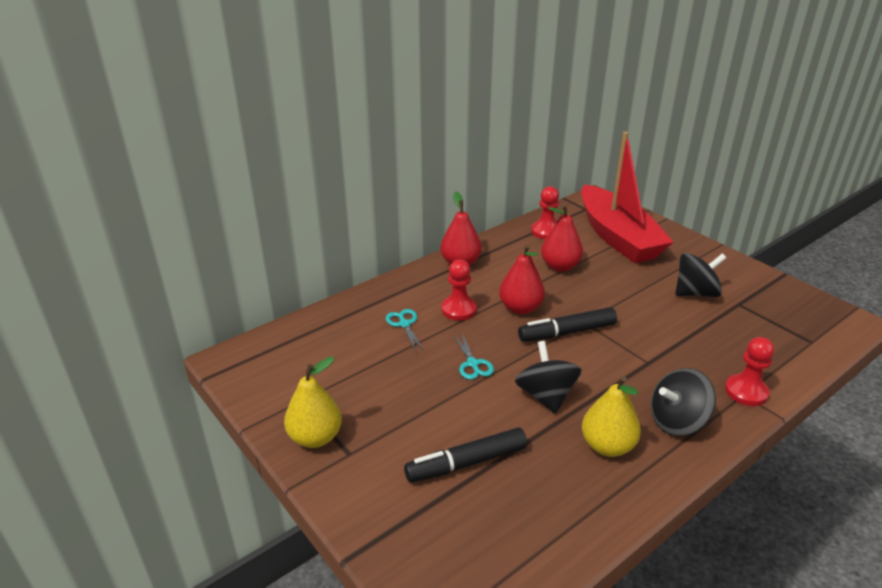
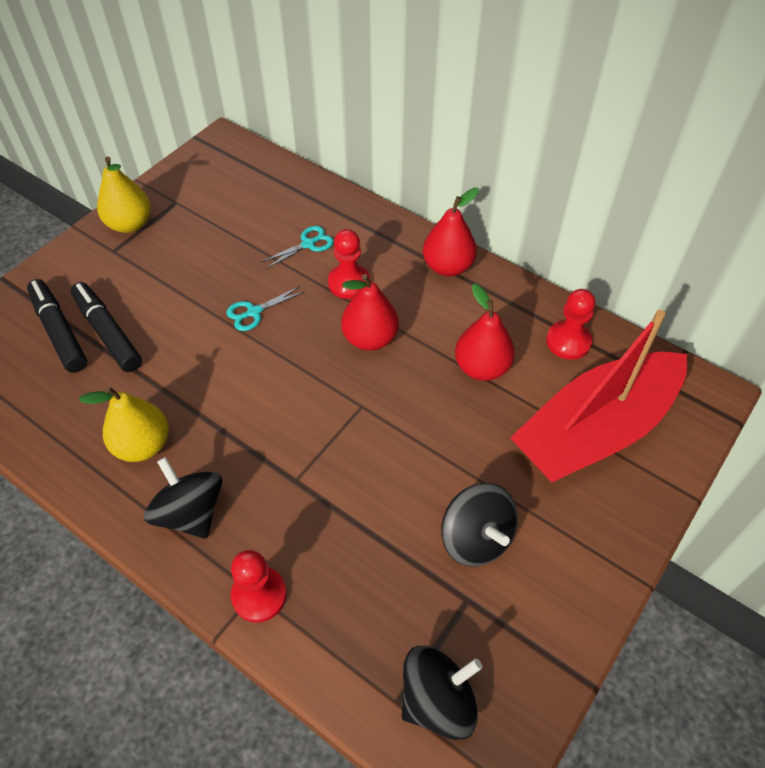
camera: 75 degrees right, 20 degrees up
(545, 395) = (213, 382): black spinning top -> black spinning top (438, 700)
(567, 332) = (334, 390): black marker -> black marker (59, 331)

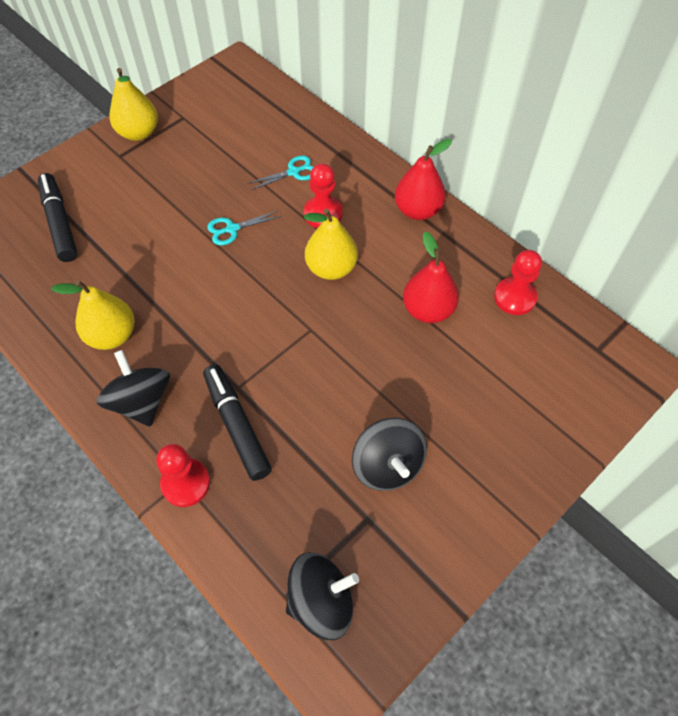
camera: 10 degrees right, 5 degrees up
(108, 333) = (101, 230): black marker -> black marker (237, 426)
(370, 338) = (331, 268): red pear -> yellow pear
(596, 430) = (521, 384): red boat -> none

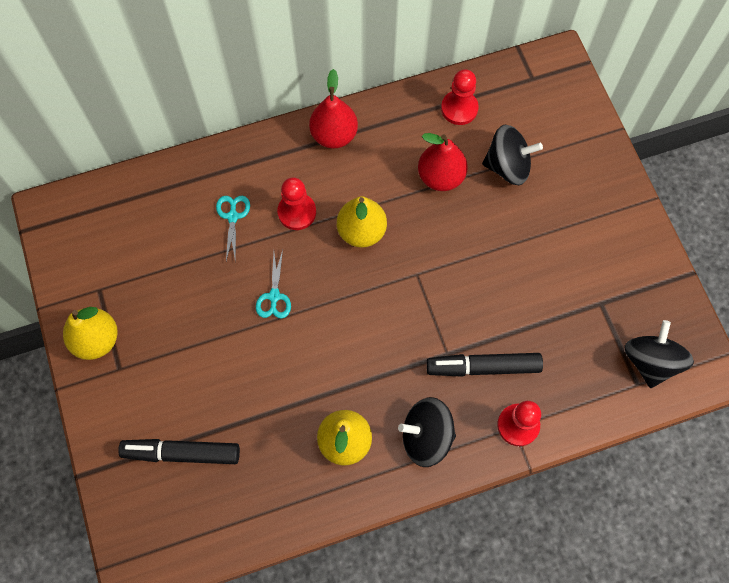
camera: 65 degrees left, 10 degrees up
(387, 465) = (565, 270): black spinning top -> black spinning top (508, 166)

